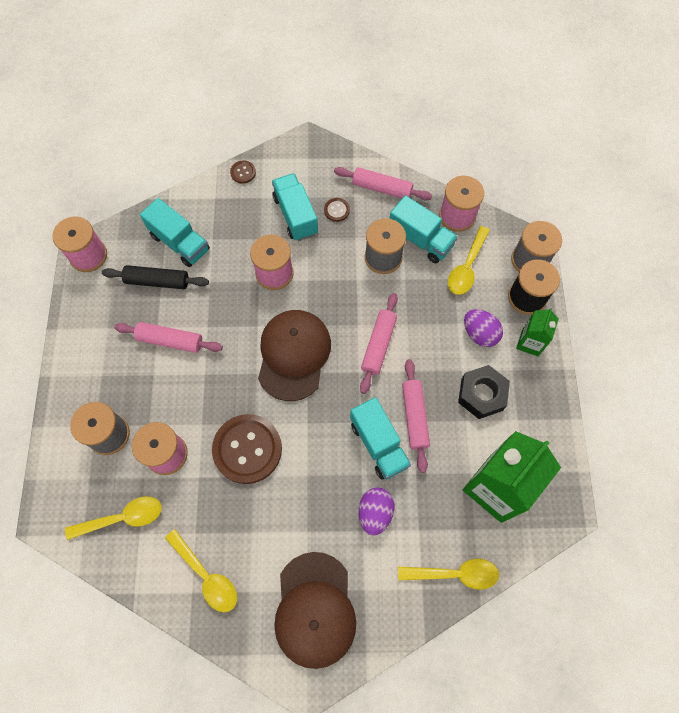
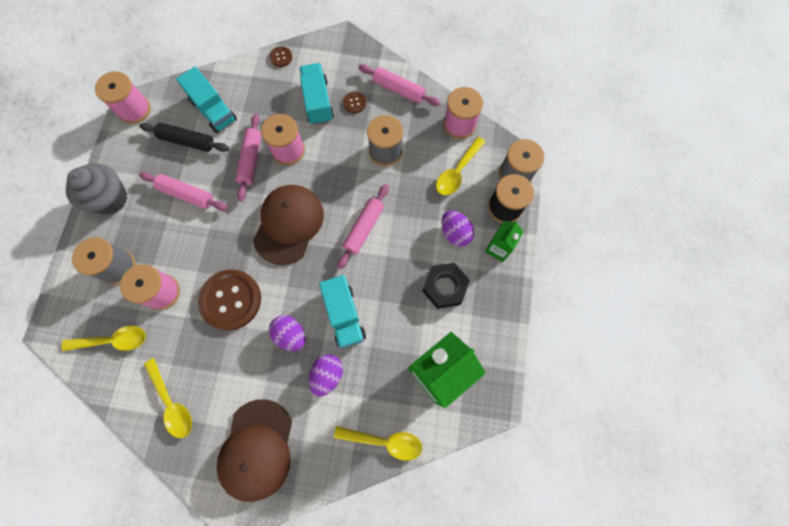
camera: 10 degrees right, 5 degrees up
(83, 359) = (110, 198): none -> grey cupcake
(324, 476) = (291, 335): none -> purple egg
(415, 417) = (381, 297): pink rolling pin -> pink rolling pin (251, 160)
(420, 239) = (422, 140): turquoise truck -> none

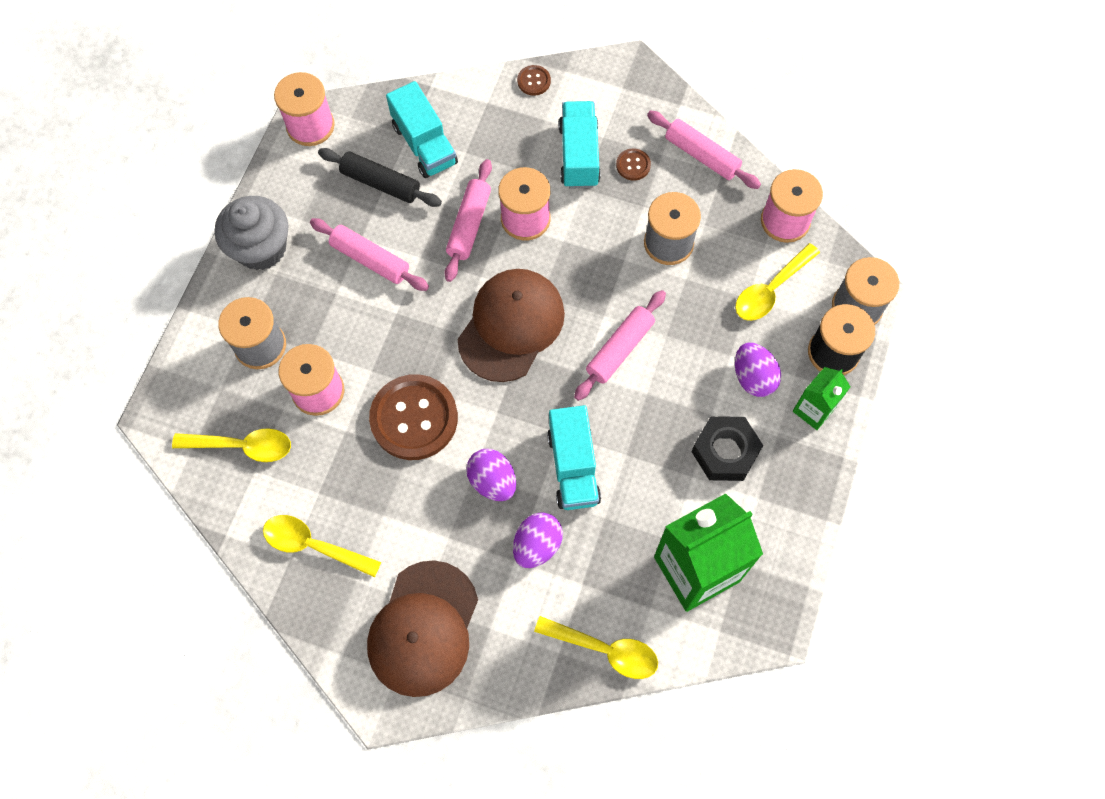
camera: 10 degrees right, 5 degrees down
(172, 403) = (313, 545): yellow spoon -> yellow spoon turned 135 degrees clockwise

